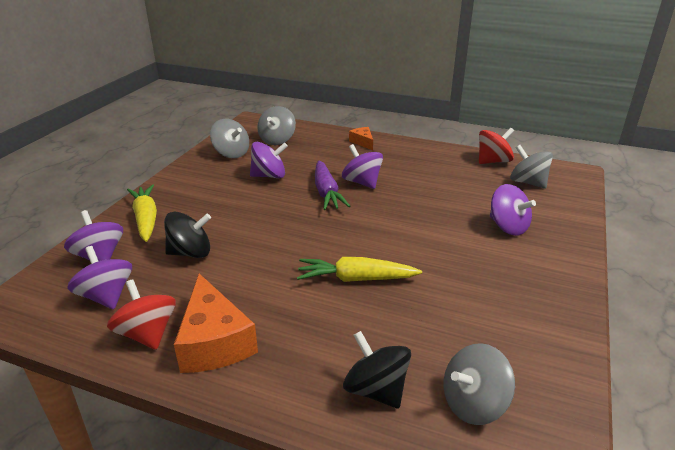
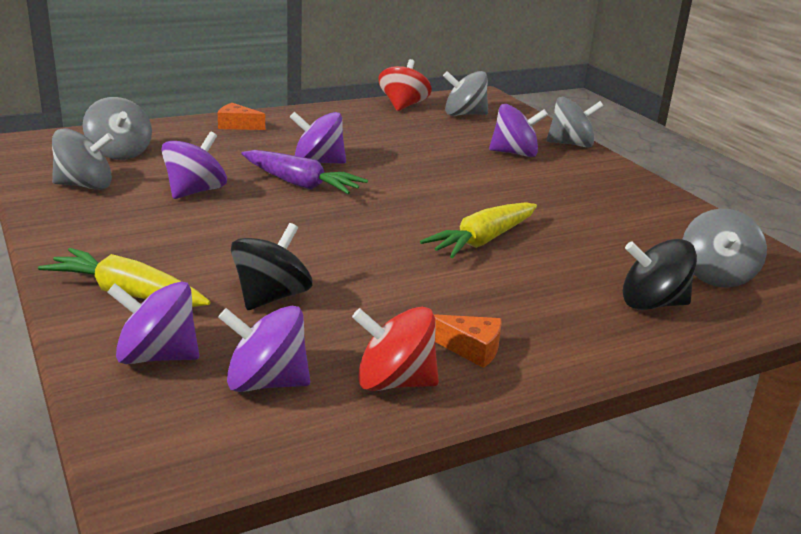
camera: 50 degrees left, 5 degrees down
(214, 341) = (470, 348): orange cheese -> orange cheese, size x0.51
(573, 238) = (571, 144): none -> grey spinning top

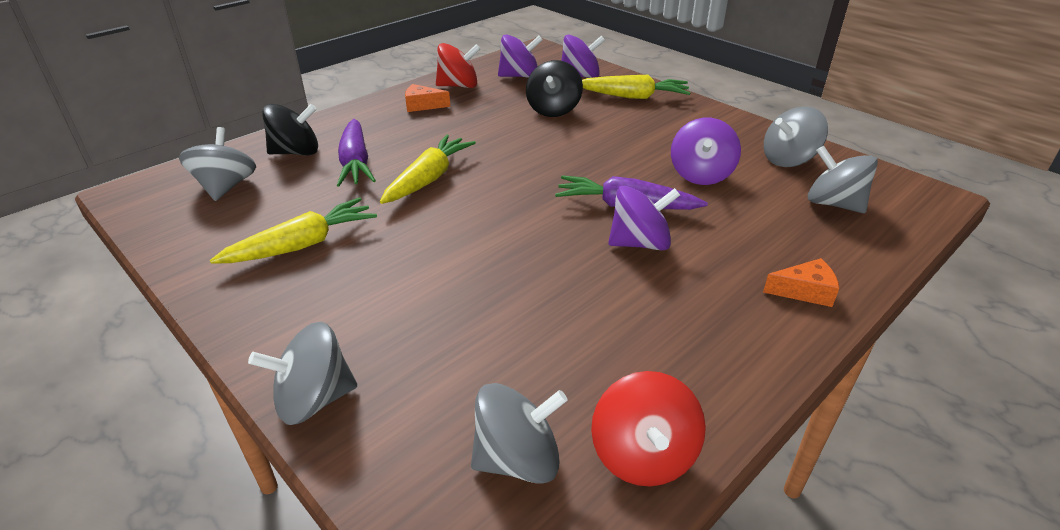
camera: 165 degrees right, 10 degrees up
(515, 153) = (408, 338): purple spinning top -> none
(569, 275) = (355, 162): none -> purple carrot
(605, 211) = (302, 245): none -> yellow carrot

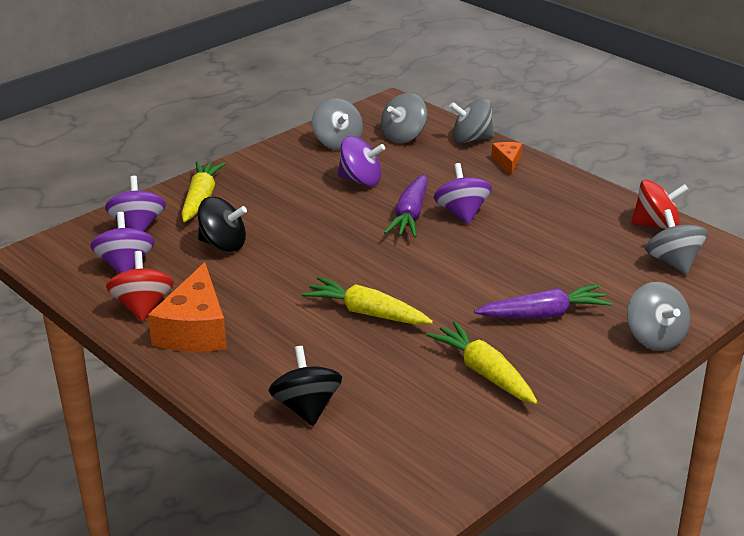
camera: 90 degrees left, 5 degrees down
(226, 187) = (384, 444): grey spinning top -> grey spinning top (471, 139)
(355, 162) = (332, 361): purple carrot -> purple carrot (543, 314)
(422, 105) = (195, 329): orange cheese -> orange cheese, size x1.96

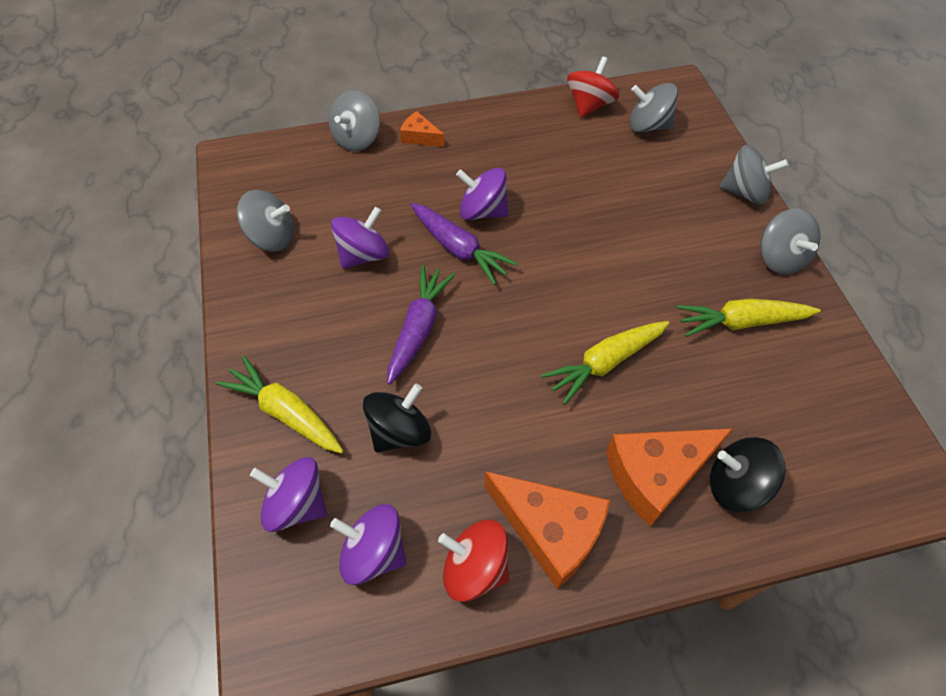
camera: 60 degrees left, 25 degrees up
(282, 365) = (656, 474): none -> orange cheese
(403, 137) = (308, 182): grey spinning top -> grey spinning top (780, 258)
(543, 314) = (677, 240): purple carrot -> purple carrot (418, 329)

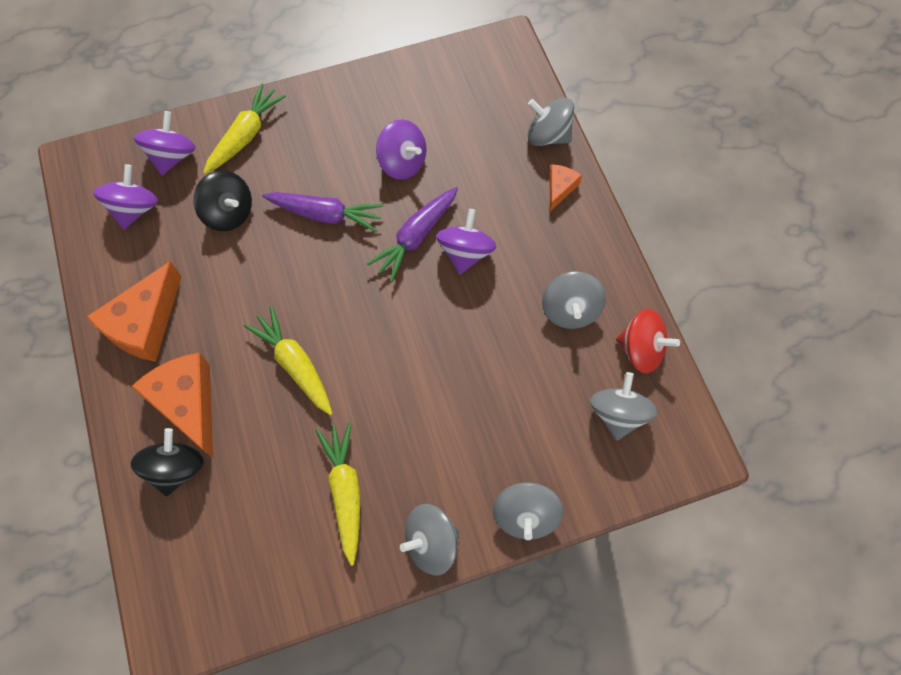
camera: 85 degrees right, 10 degrees up
(272, 237) = (416, 92): grey spinning top -> grey spinning top (570, 310)
(475, 568) = (119, 274): red spinning top -> none

